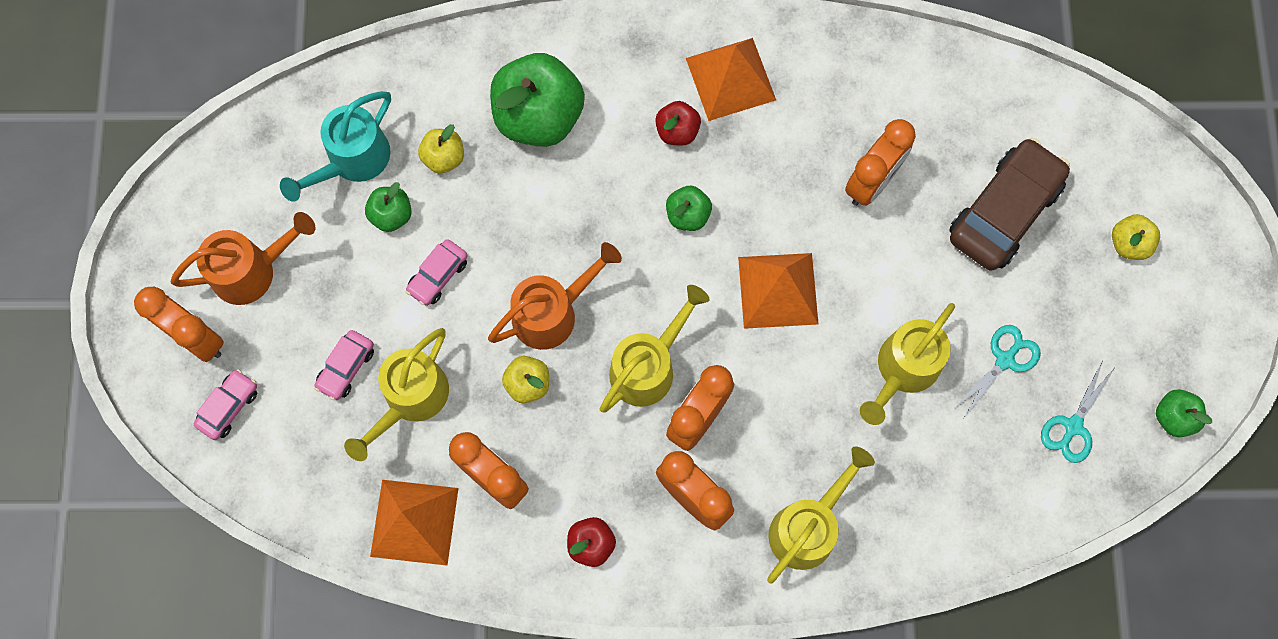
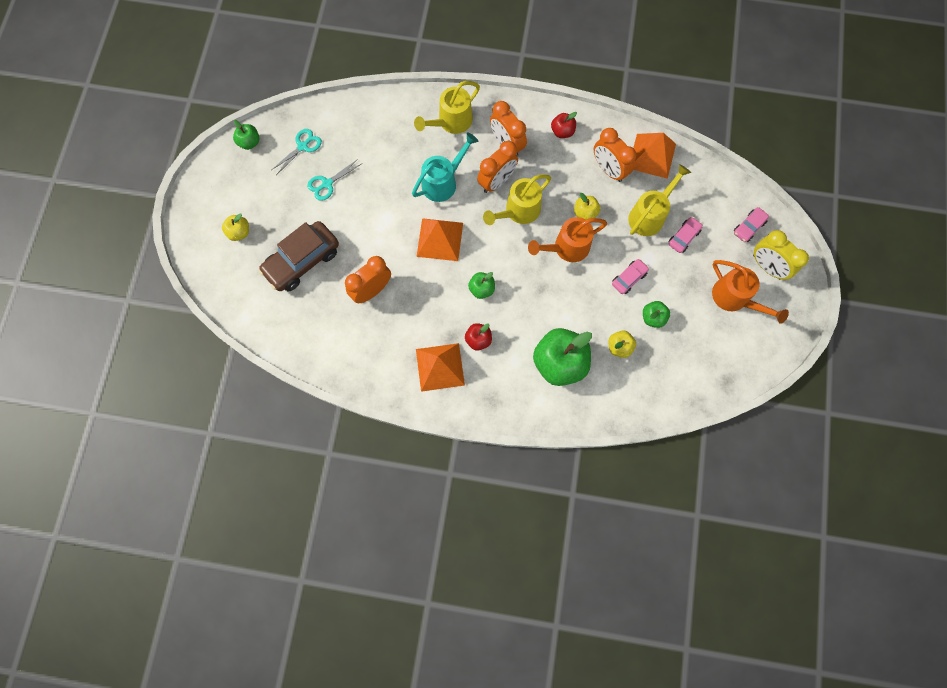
camera: 170 degrees left, 0 degrees up
(196, 338) = (767, 267): orange clock -> yellow clock
(253, 270) = (735, 299): orange watering can -> orange watering can turned 120 degrees counterclockwise
(352, 161) = (674, 354): turquoise watering can -> turquoise watering can (443, 182)
(902, 370) = (383, 187): yellow watering can -> none

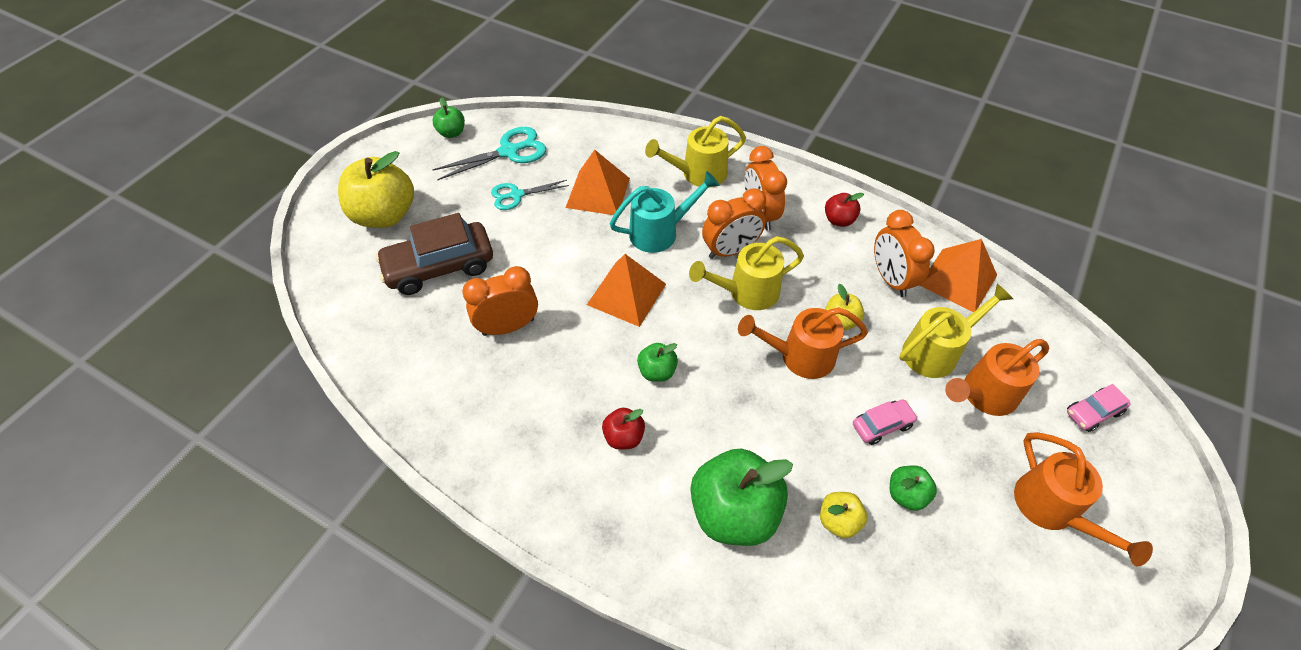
camera: 20 degrees right, 20 degrees down
(239, 232) = (385, 215): yellow apple -> yellow apple, size x2.06
(302, 146) = (509, 152): turquoise scissors -> turquoise scissors, size x1.52
(440, 367) = (552, 456): orange pyramid -> orange pyramid (598, 192)
(683, 237) = (983, 395): pink car -> orange watering can
(767, 267) = (1116, 479): yellow clock -> none

